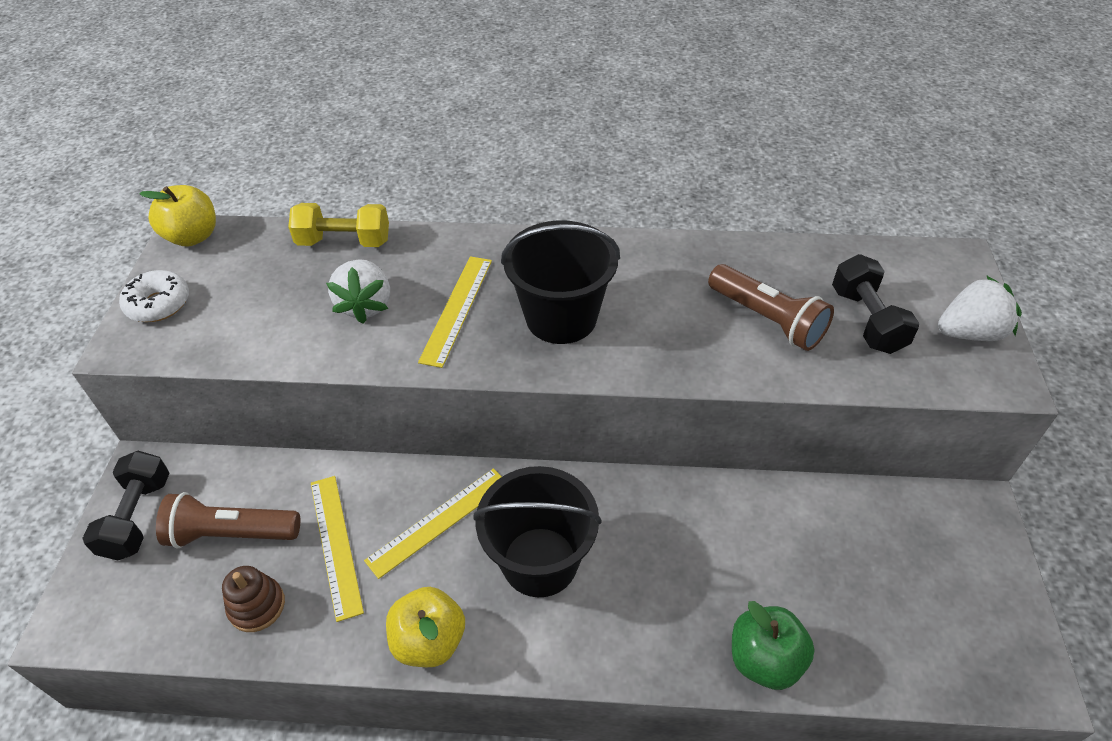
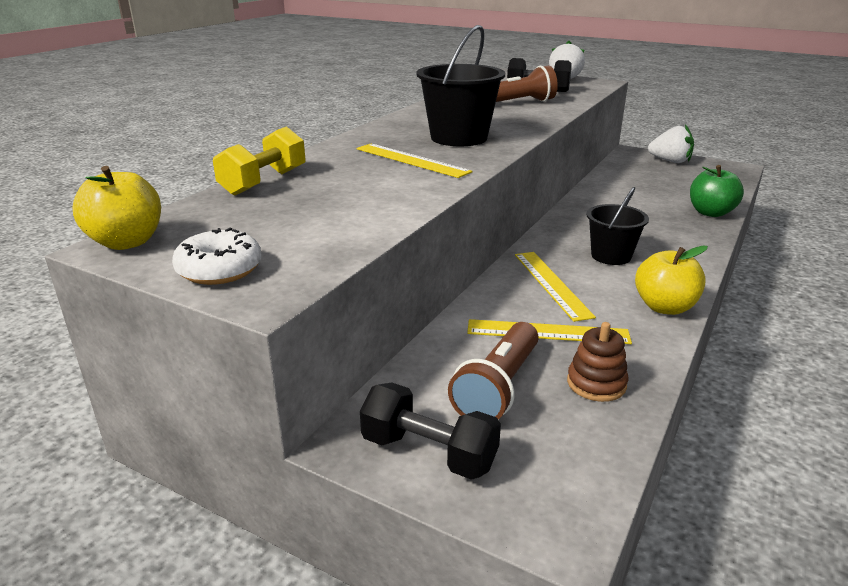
camera: 65 degrees left, 20 degrees down
(365, 305) = (364, 185): white strawberry -> white strawberry (670, 161)
(540, 562) = (611, 256): black bucket -> black bucket, size x0.65

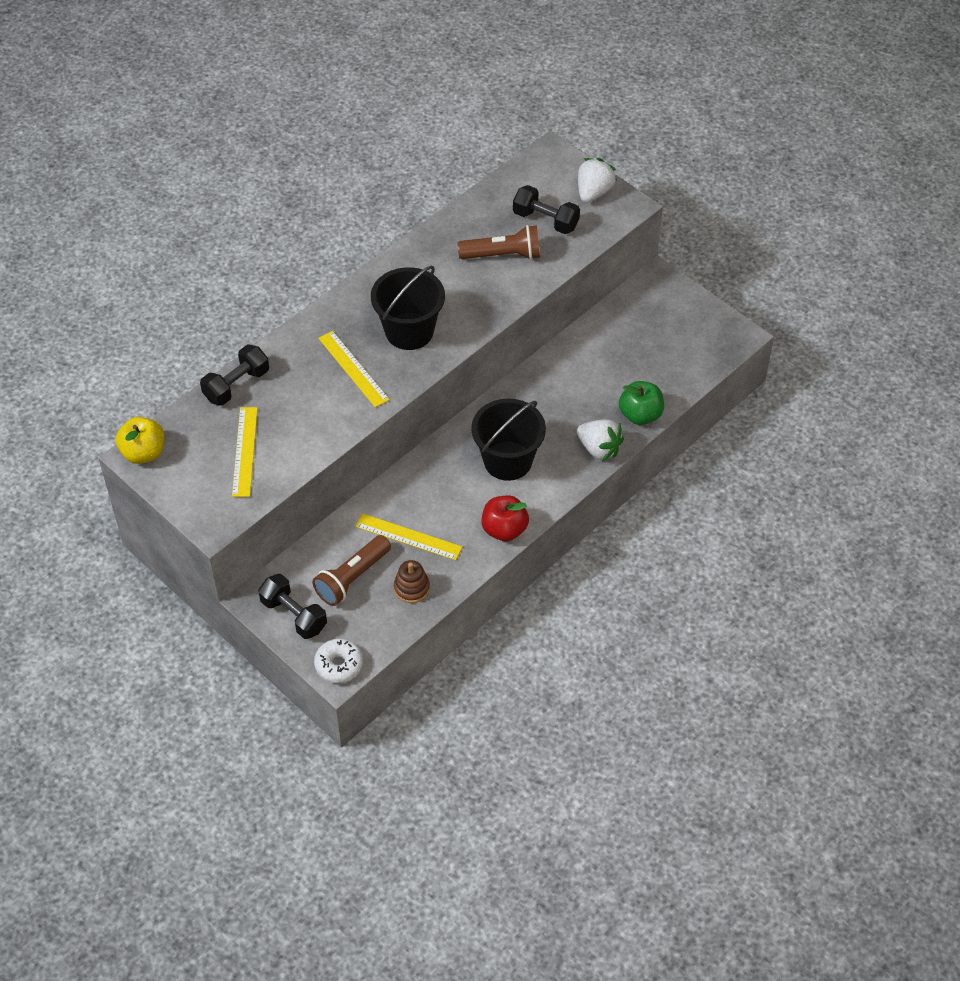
camera: 15 degrees right, 25 degrees up
(219, 270) = (193, 495): white donut -> white donut (339, 665)
(264, 182) = (236, 385): yellow dumbbell -> black dumbbell
(551, 284) = (440, 486): yellow ruler -> yellow ruler (245, 451)
(611, 256) = (508, 461): black bucket -> black bucket, size x1.53
(664, 307) = (504, 529): yellow apple -> red apple
(670, 161) = (681, 308): white strawberry -> white strawberry (599, 449)

